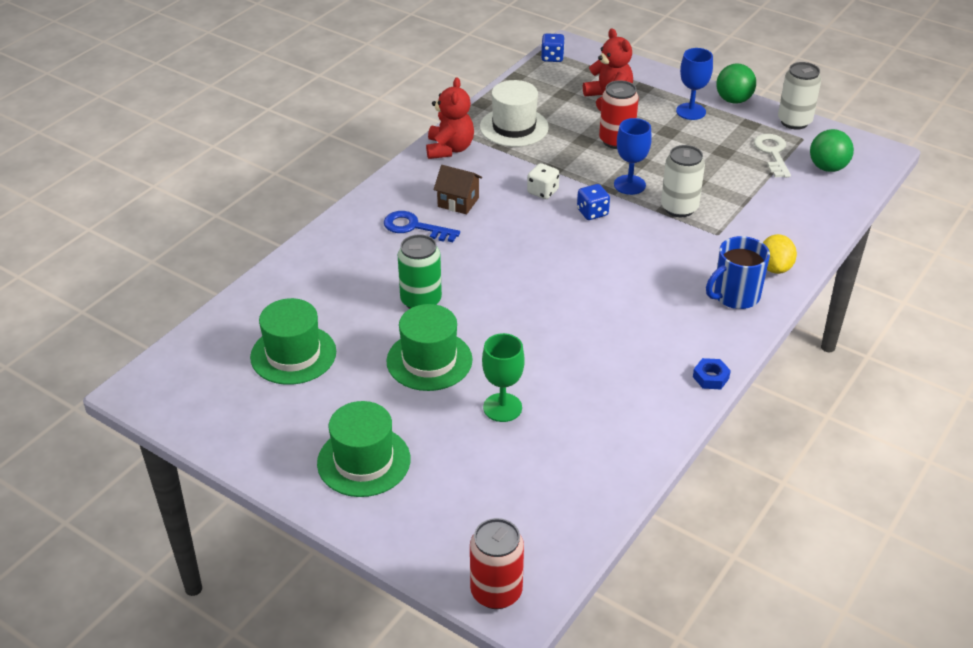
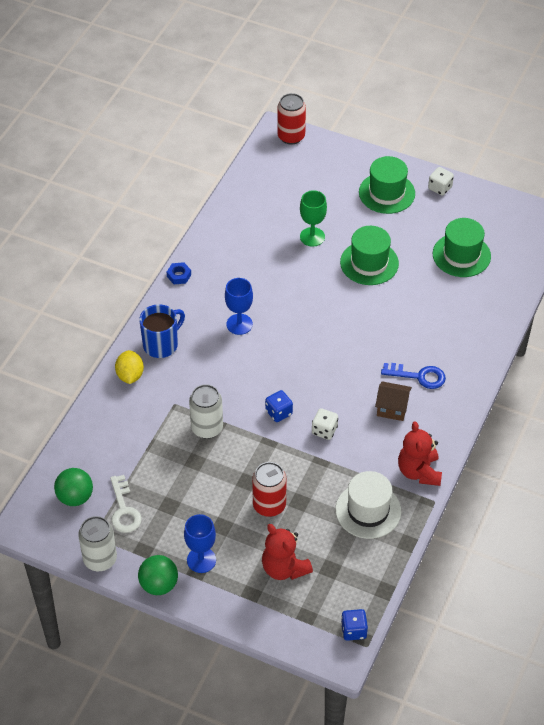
camera: 170 degrees right, 10 degrees up
(275, 458) = (440, 188): none -> white dice
(421, 301) = (390, 309): green can -> none
(629, 185) = (251, 449): blue goblet -> blue goblet (239, 324)

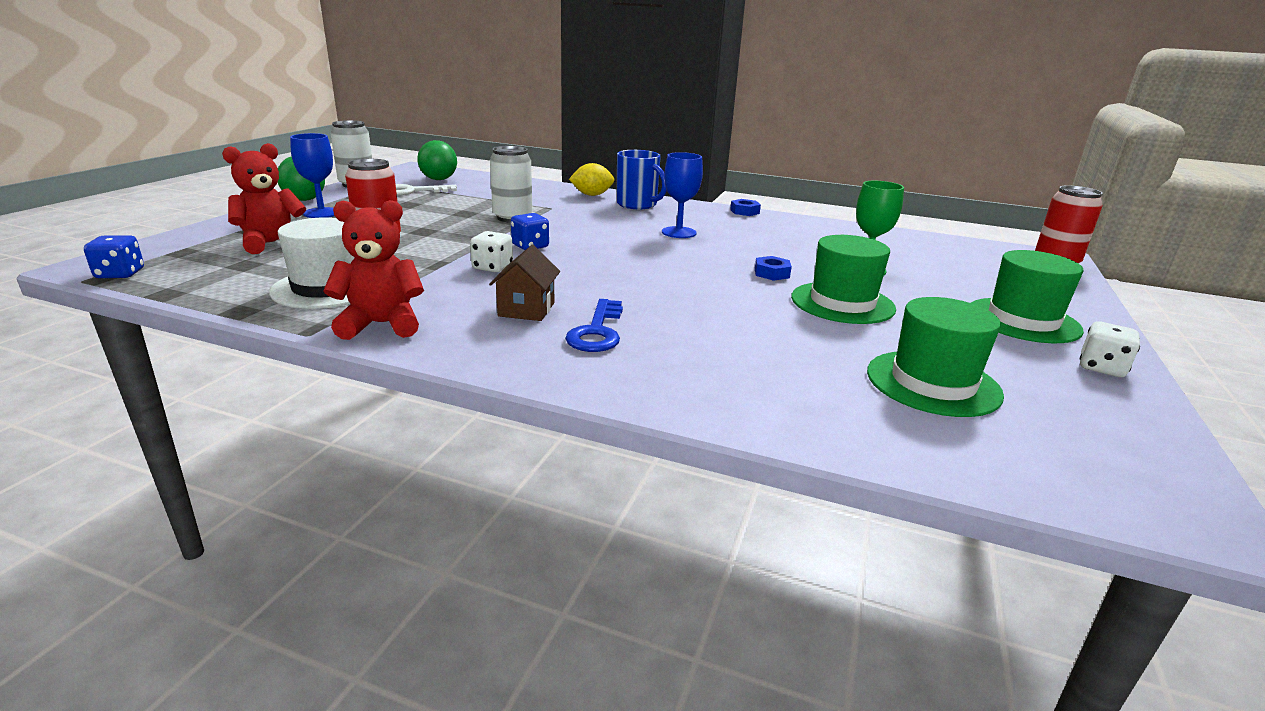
camera: 85 degrees right, 25 degrees down
(323, 286) = (772, 273): none -> blue nut

